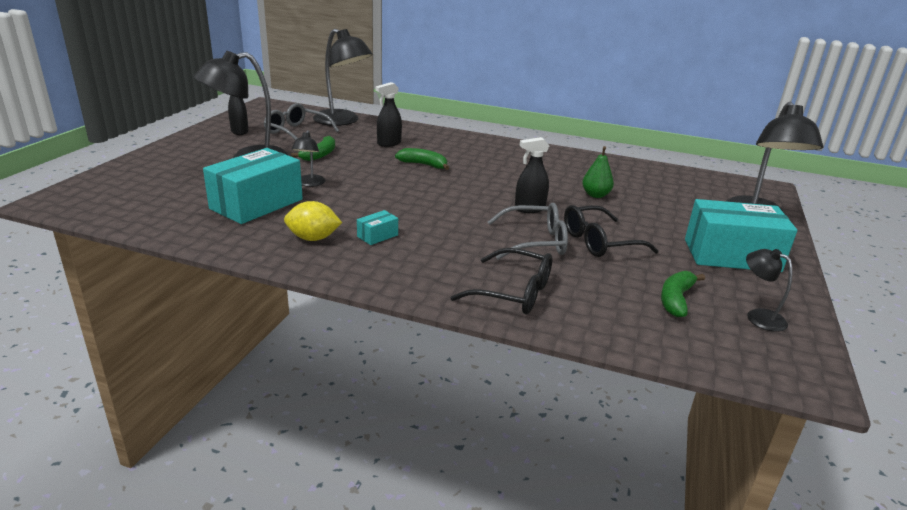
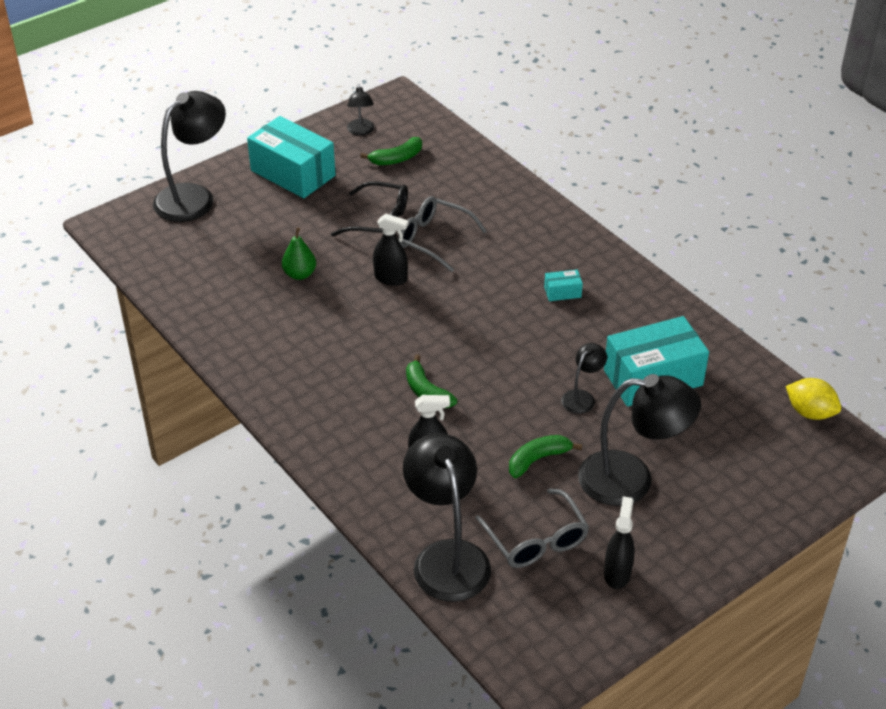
camera: 145 degrees left, 15 degrees up
(313, 238) = (620, 308): yellow lemon -> yellow lemon (810, 412)
(514, 293) = (503, 202): black glasses -> none

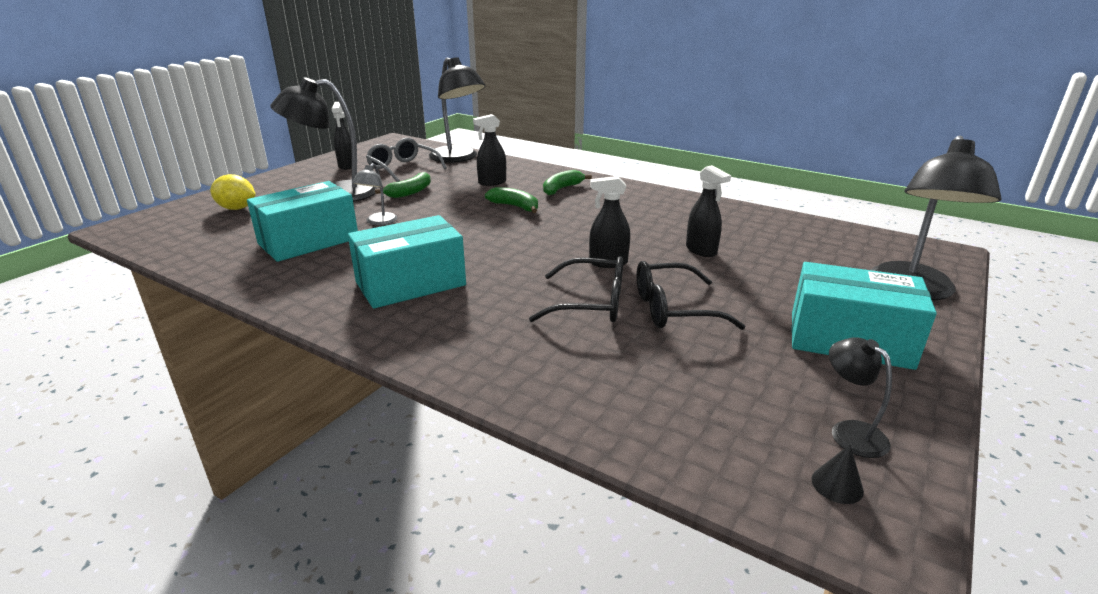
camera: 160 degrees right, 15 degrees down
(300, 274) = (701, 250): green pear -> black spray bottle
(394, 115) = (837, 485): none -> black cone
(397, 158) = (738, 395): green banana -> green banana (561, 189)
(433, 239) = (591, 303): grey glasses -> black glasses
(562, 292) = (411, 284): turquoise box -> turquoise box, size x2.38
(582, 397) = (378, 222): black lamp -> grey lamp
(810, 412) = (152, 243): yellow lemon -> yellow lemon (237, 208)

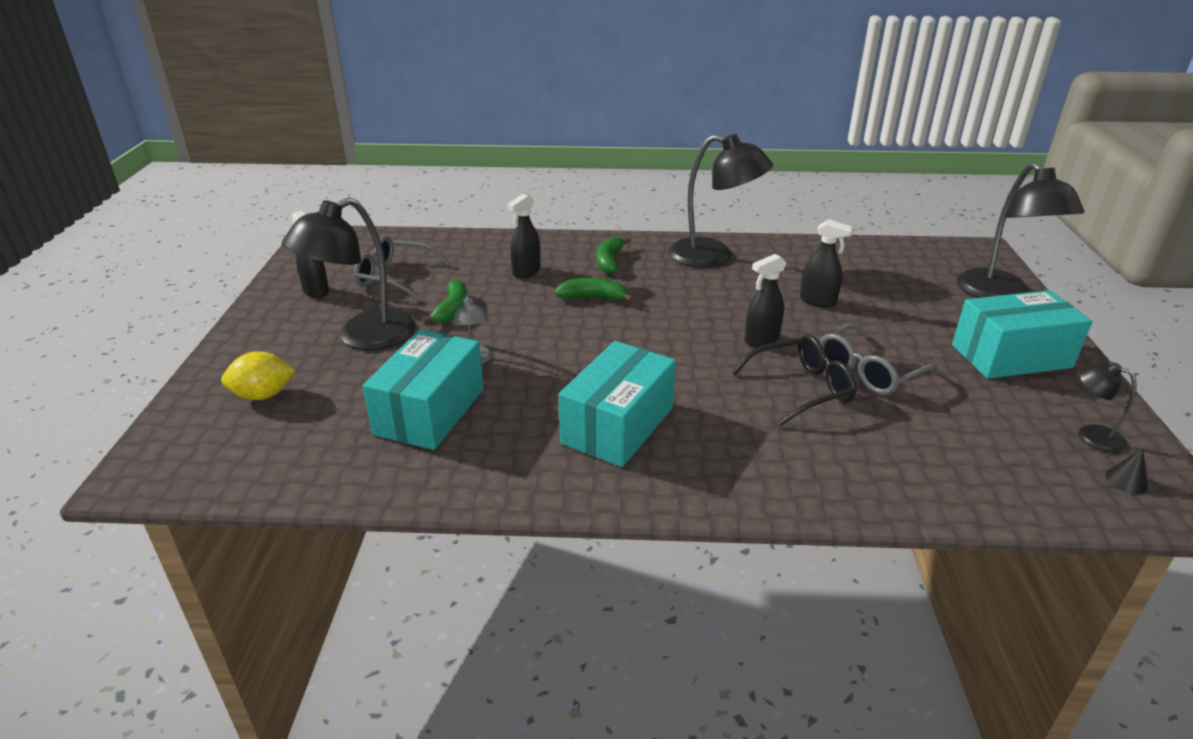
camera: 30 degrees left, 5 degrees up
(458, 158) = (441, 246): black lamp -> black lamp (713, 256)
(673, 309) = (868, 371): black glasses -> grey glasses

